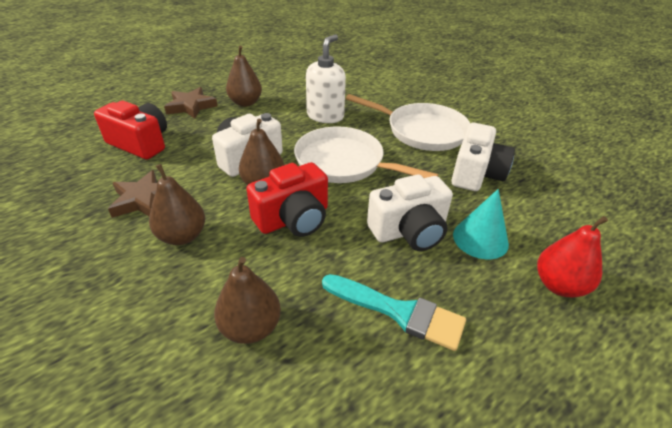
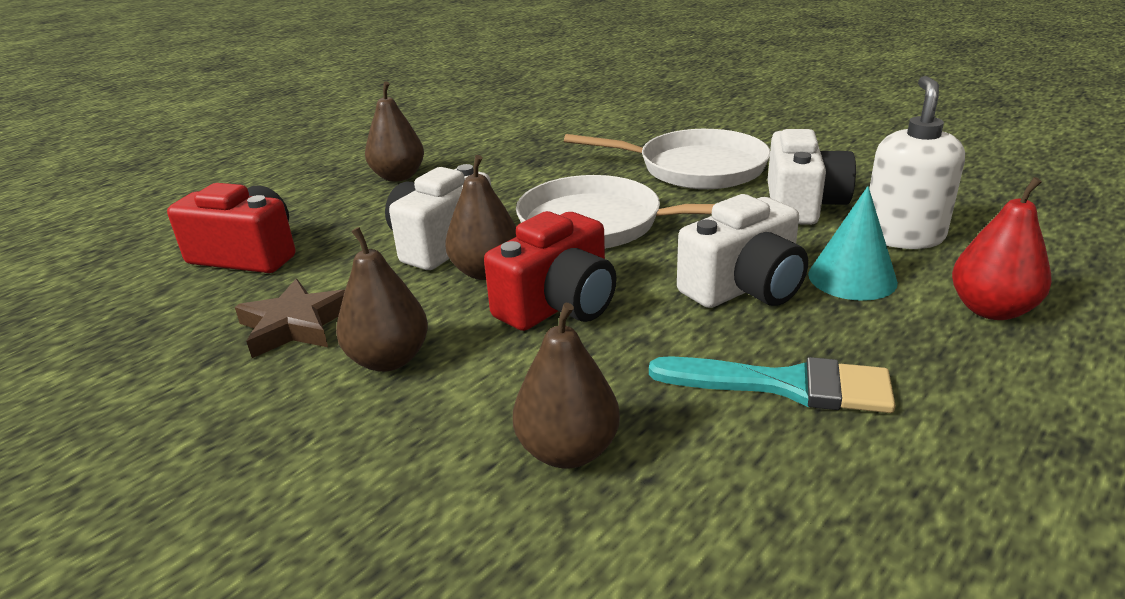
camera: 10 degrees left, 10 degrees down
(191, 106) = (308, 194): brown star -> none
(325, 116) = (536, 173): white soap dispenser -> white soap dispenser (902, 236)

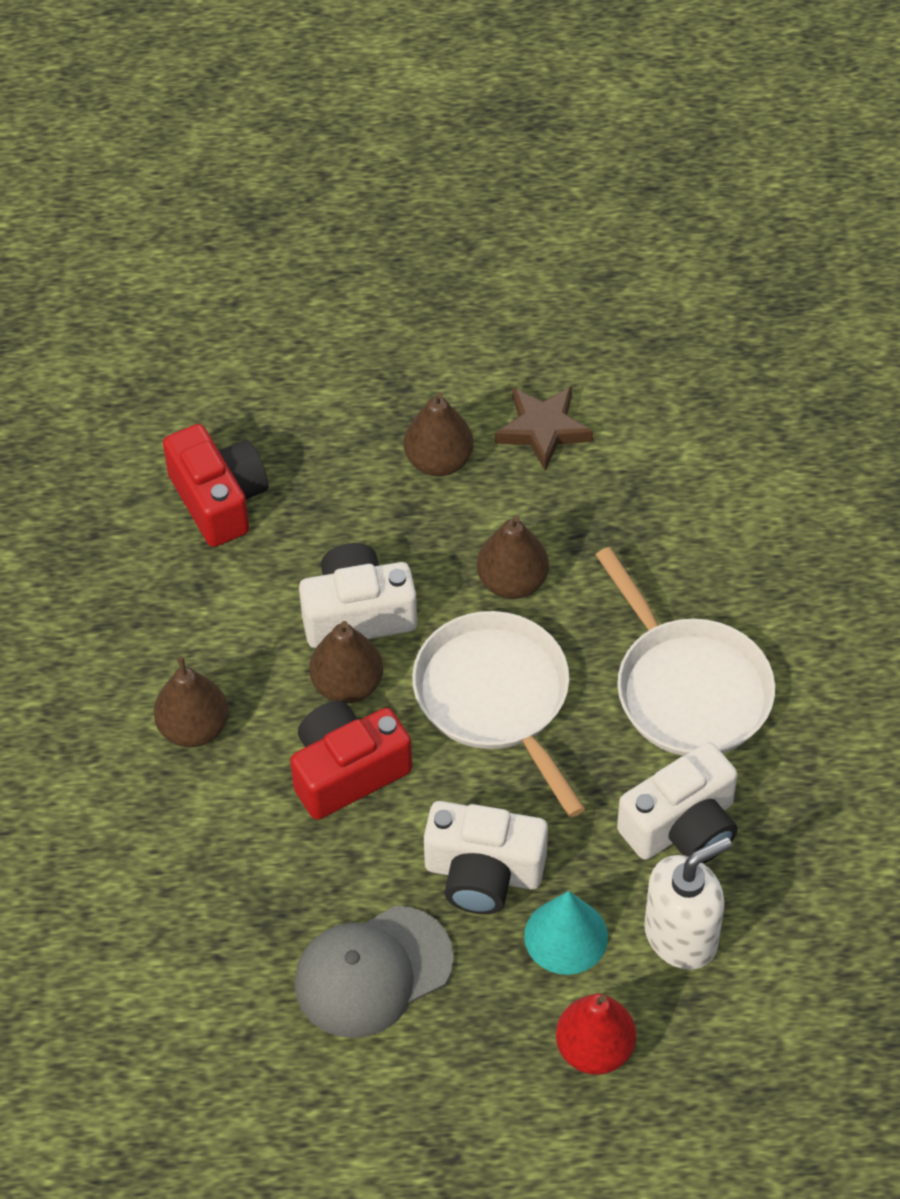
camera: 45 degrees right, 25 degrees up
(295, 325) = (174, 634): brown star -> brown star (543, 429)
(559, 305) = (347, 771): red camera -> red camera turned 150 degrees clockwise
(568, 451) = (203, 900): brown pear -> brown pear (512, 582)
(785, 385) = (373, 972): turquoise brush -> grey cap

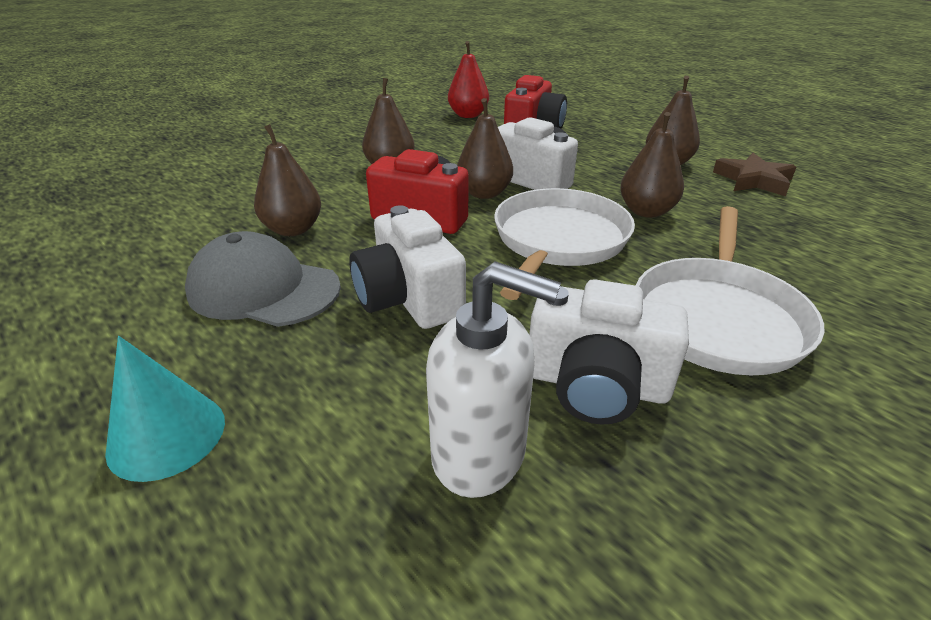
camera: 50 degrees right, 20 degrees down
(272, 899) = (293, 229): none -> brown pear
(566, 936) = (394, 371): turquoise cone -> turquoise cone (167, 435)
(594, 1049) = (273, 461): red pear -> red pear (468, 115)

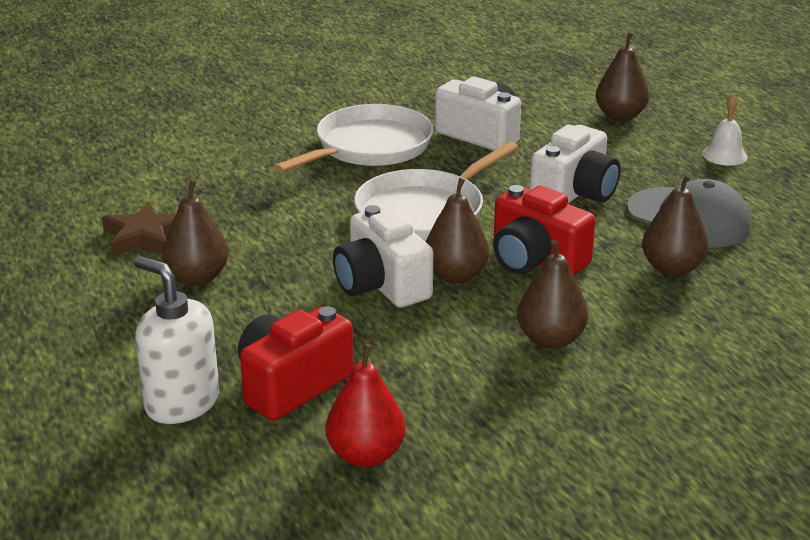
camera: 160 degrees left, 5 degrees down
(167, 435) = (724, 155): turquoise cone -> white bell
(409, 298) = (575, 193): white camera -> white camera turned 45 degrees clockwise
(480, 454) = (561, 124): white soap dispenser -> white soap dispenser (181, 403)
(646, 211) = (311, 224): brown pear -> brown pear (620, 116)

